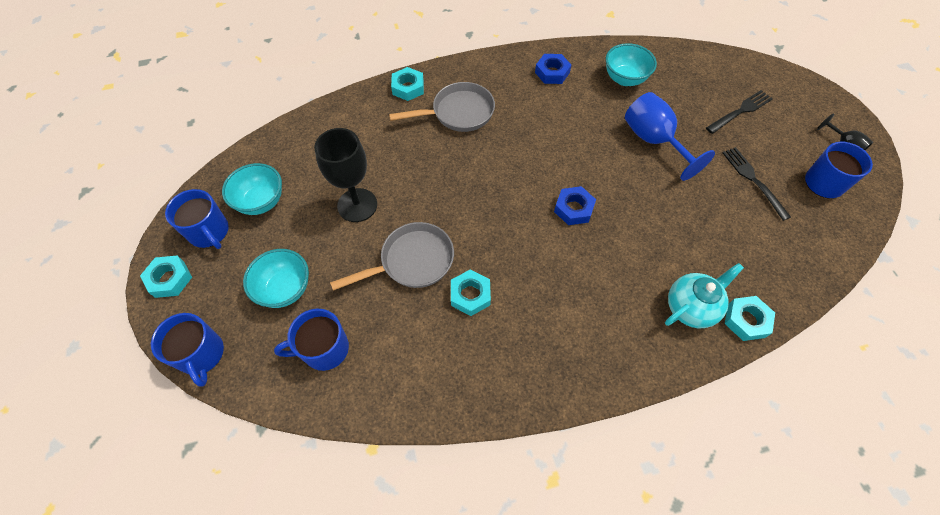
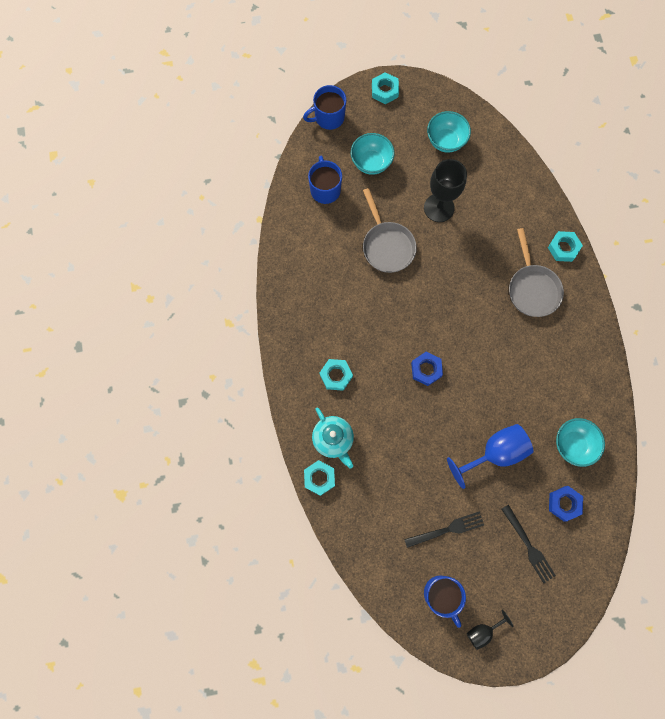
camera: 95 degrees right, 15 degrees up
(209, 232) = (421, 110): blue mug -> none
(470, 295) = (356, 284): turquoise nut -> turquoise nut (336, 375)
(552, 72) = (581, 377): blue nut -> blue nut (564, 503)

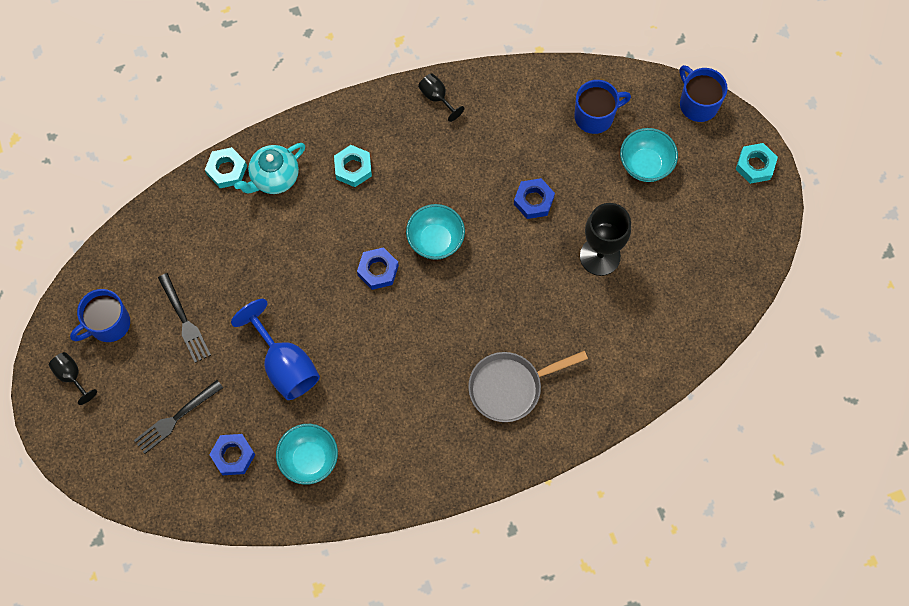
camera: 80 degrees right, 5 degrees down
(286, 301) = (437, 97): none -> black goblet
(387, 245) = (533, 201): grey pan -> blue nut
(445, 141) = (699, 252): turquoise bowl -> turquoise bowl (435, 241)
(563, 248) = (576, 422): turquoise nut -> none

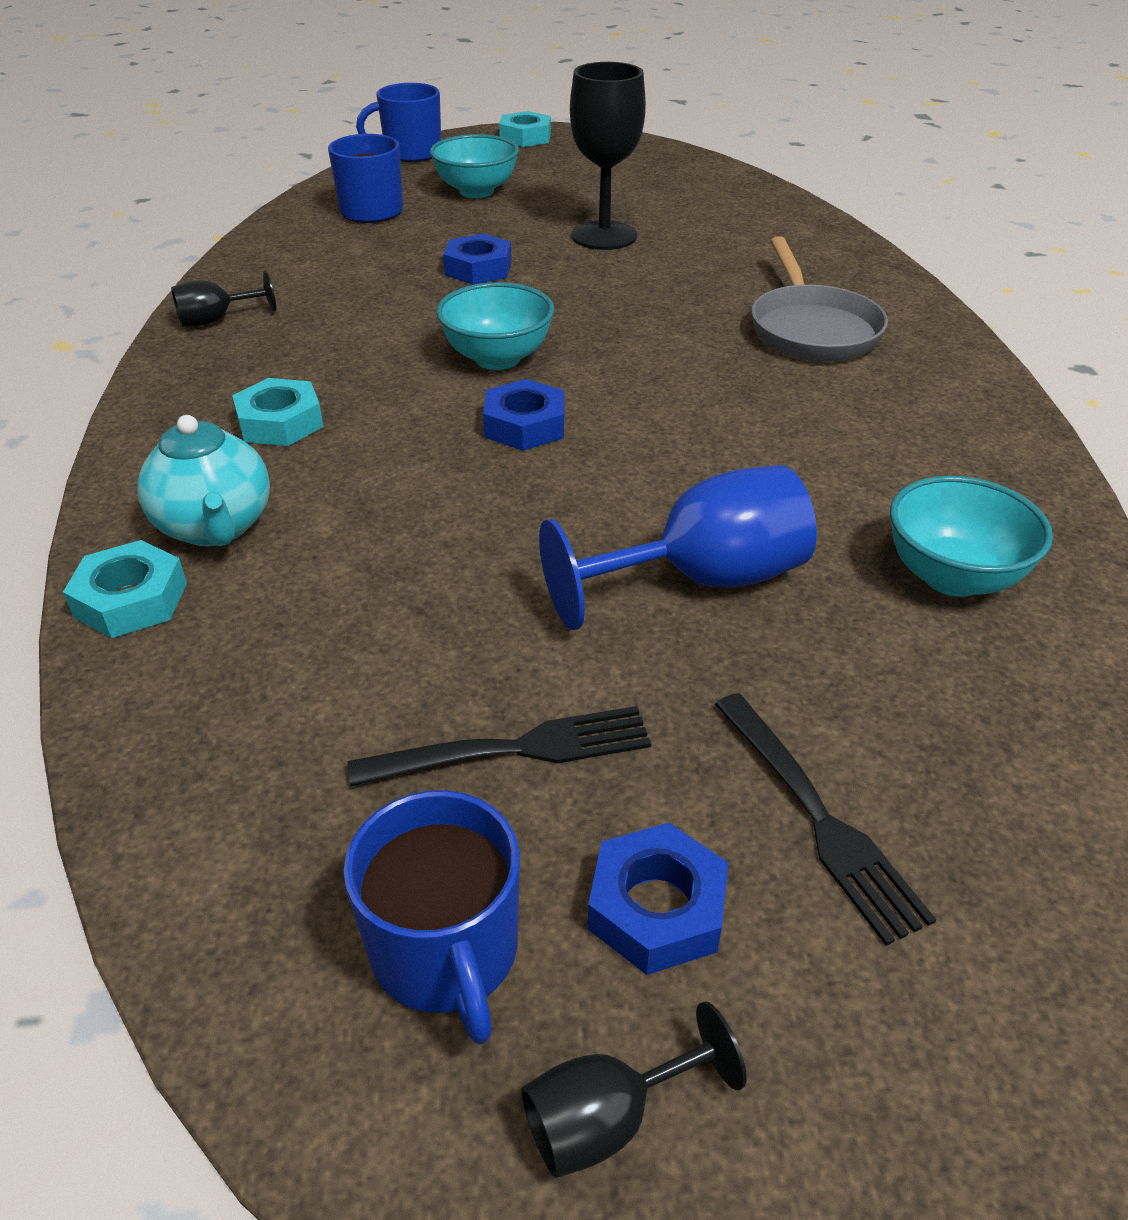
camera: 75 degrees left, 30 degrees down
(233, 456) = (942, 709): blue nut -> blue nut (656, 908)

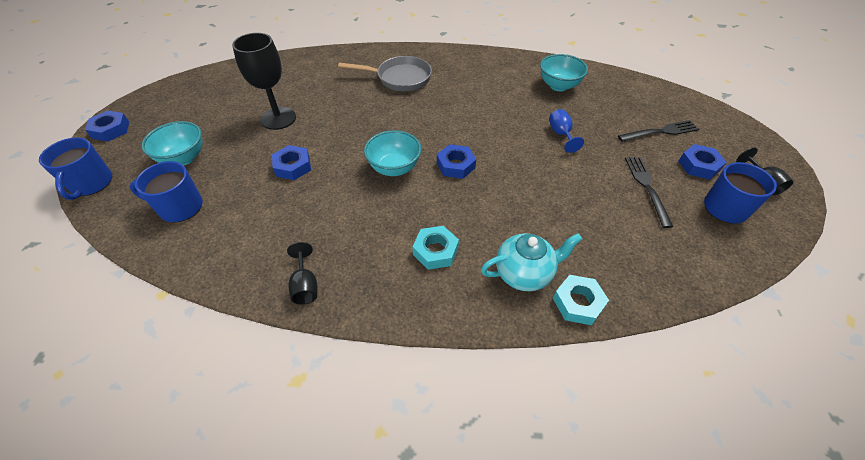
camera: 80 degrees left, 10 degrees up
(525, 137) = (111, 130): turquoise nut -> blue nut
(701, 580) = (561, 134): blue goblet -> blue goblet, size x0.53

